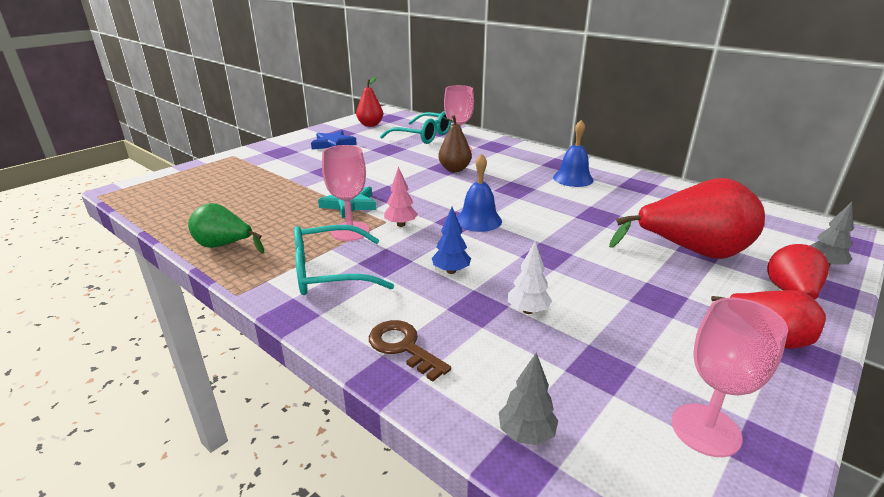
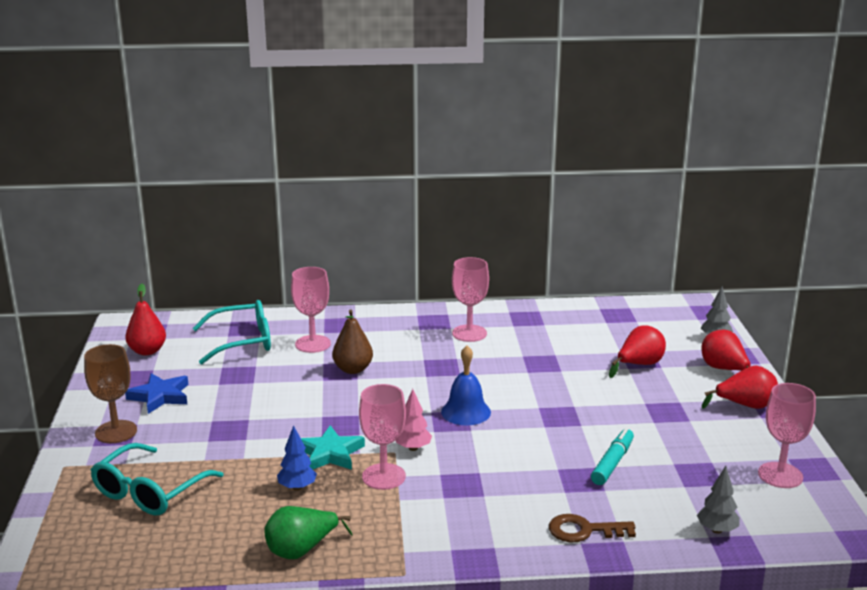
camera: 45 degrees left, 5 degrees down
(282, 151) = (116, 432): none -> brown goblet
(329, 272) = (439, 516): turquoise glasses -> turquoise glasses (149, 492)
(451, 271) = (520, 464): blue tree -> blue tree (297, 487)
(527, 310) = (612, 463): white tree -> turquoise marker
(573, 178) = (469, 333): blue bell -> pink goblet
(691, 252) = (639, 365): red pear -> red pear, size x0.58

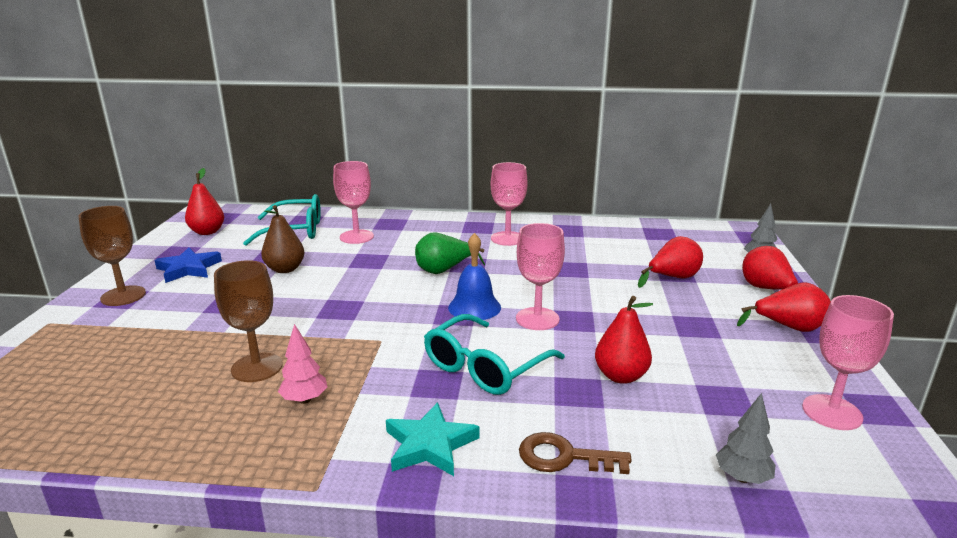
camera: 10 degrees right, 0 degrees up
(149, 492) = (105, 356): turquoise glasses -> turquoise glasses (485, 367)
(297, 487) = (257, 367): blue tree -> brown goblet
(301, 550) = (214, 441): green pear -> green pear (443, 270)
(330, 453) = (313, 335): turquoise star -> turquoise star (430, 445)
(353, 369) = (381, 260): brown pear -> brown pear (285, 269)
(383, 476) = (355, 365): pink goblet -> pink goblet (537, 319)
(413, 448) = (402, 338): pink tree -> pink tree (304, 400)
(612, 463) = (620, 376): turquoise marker -> red pear

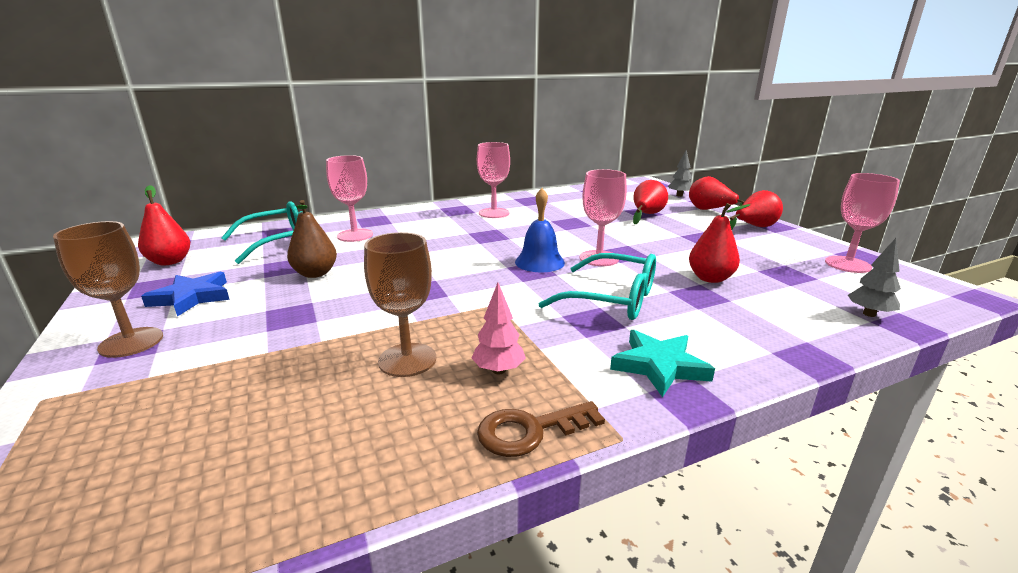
camera: 30 degrees left, 0 degrees up
(443, 270) = (474, 243): green pear -> none
(485, 367) = (612, 299): turquoise glasses -> turquoise glasses turned 75 degrees counterclockwise
(564, 457) = (760, 339): brown key -> brown key (530, 431)

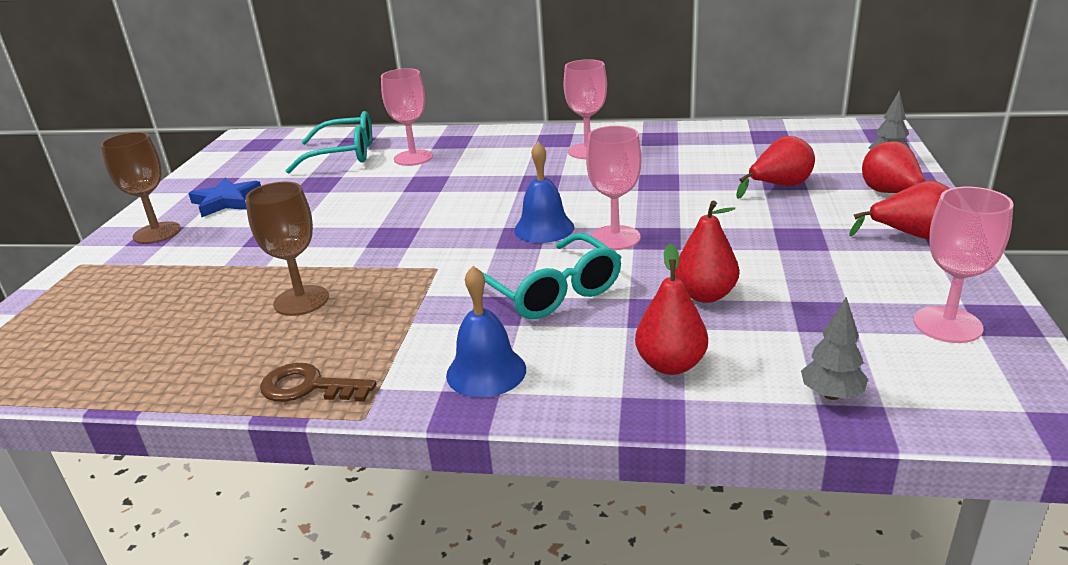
camera: 35 degrees right, 5 degrees up
(170, 262) = (246, 161): red pear -> red pear (671, 365)
(315, 273) = (332, 197): brown pear -> none
(498, 370) = (352, 331): pink tree -> none
(659, 366) = (486, 372): turquoise star -> blue bell

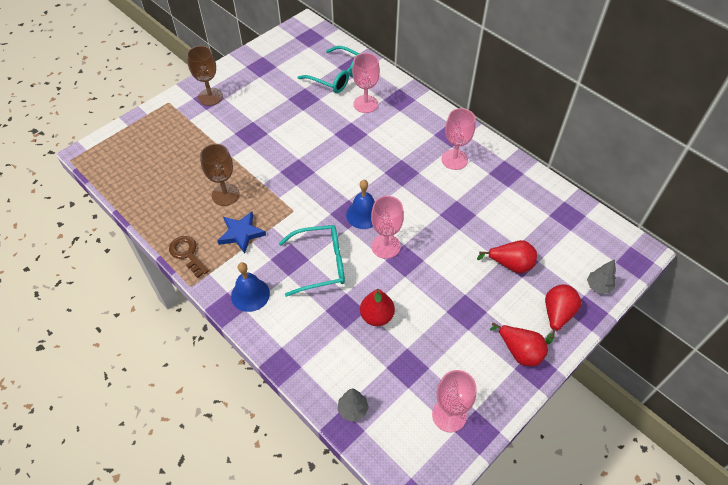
camera: 35 degrees right, 25 degrees up
(226, 201) = (254, 87): blue star -> blue star (241, 233)
(552, 291) = (320, 264): turquoise glasses -> turquoise glasses turned 105 degrees counterclockwise
(671, 365) = (316, 345): red pear -> none

